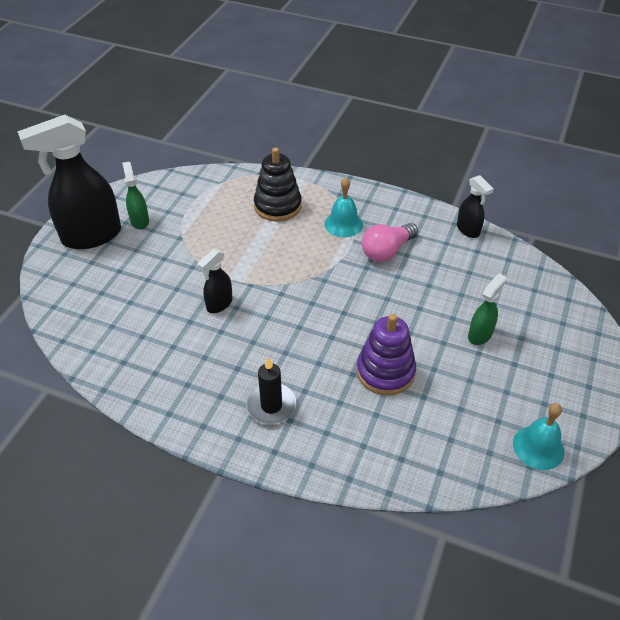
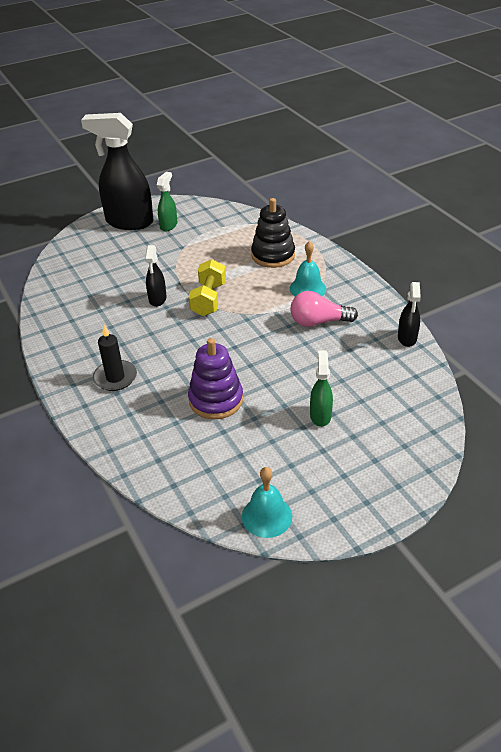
camera: 40 degrees right, 5 degrees down
(219, 304) = (157, 299): black spray bottle -> black spray bottle turned 75 degrees counterclockwise
(268, 278) = (208, 299): none -> yellow dumbbell
(480, 334) = (320, 415): green spray bottle -> green spray bottle turned 75 degrees counterclockwise

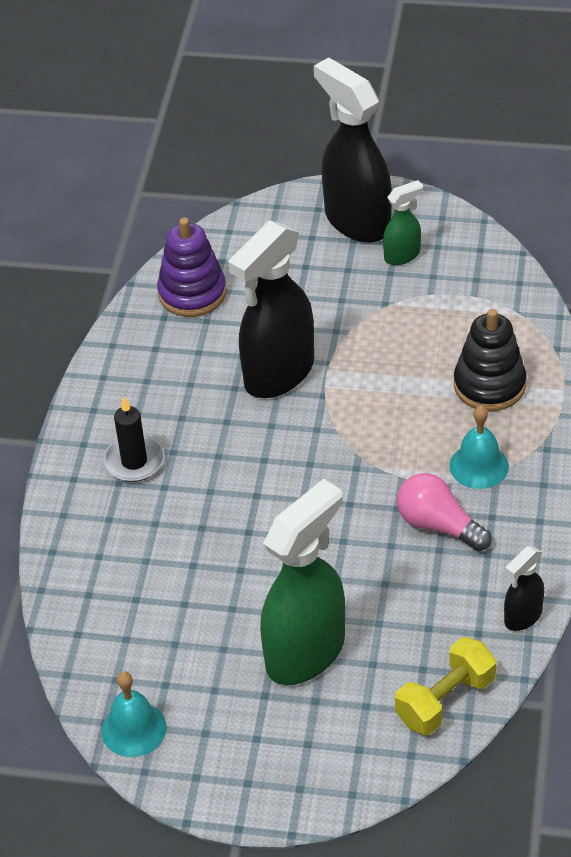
camera: 40 degrees right, 5 degrees up
(157, 299) = (278, 374): black spray bottle -> black spray bottle, size x2.08
(208, 299) = (339, 410): yellow dumbbell -> yellow dumbbell (445, 700)
(216, 400) = (213, 559): purple stacking toy -> purple stacking toy (192, 293)
(320, 415) = (306, 652): green spray bottle -> green spray bottle, size x2.08

